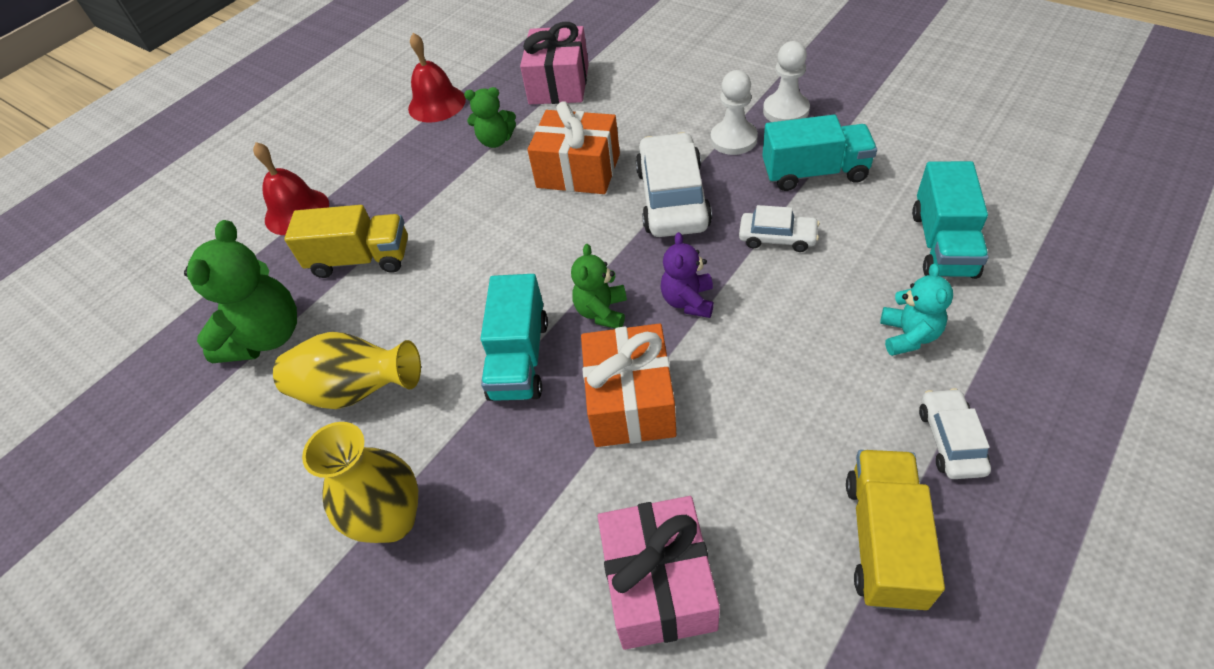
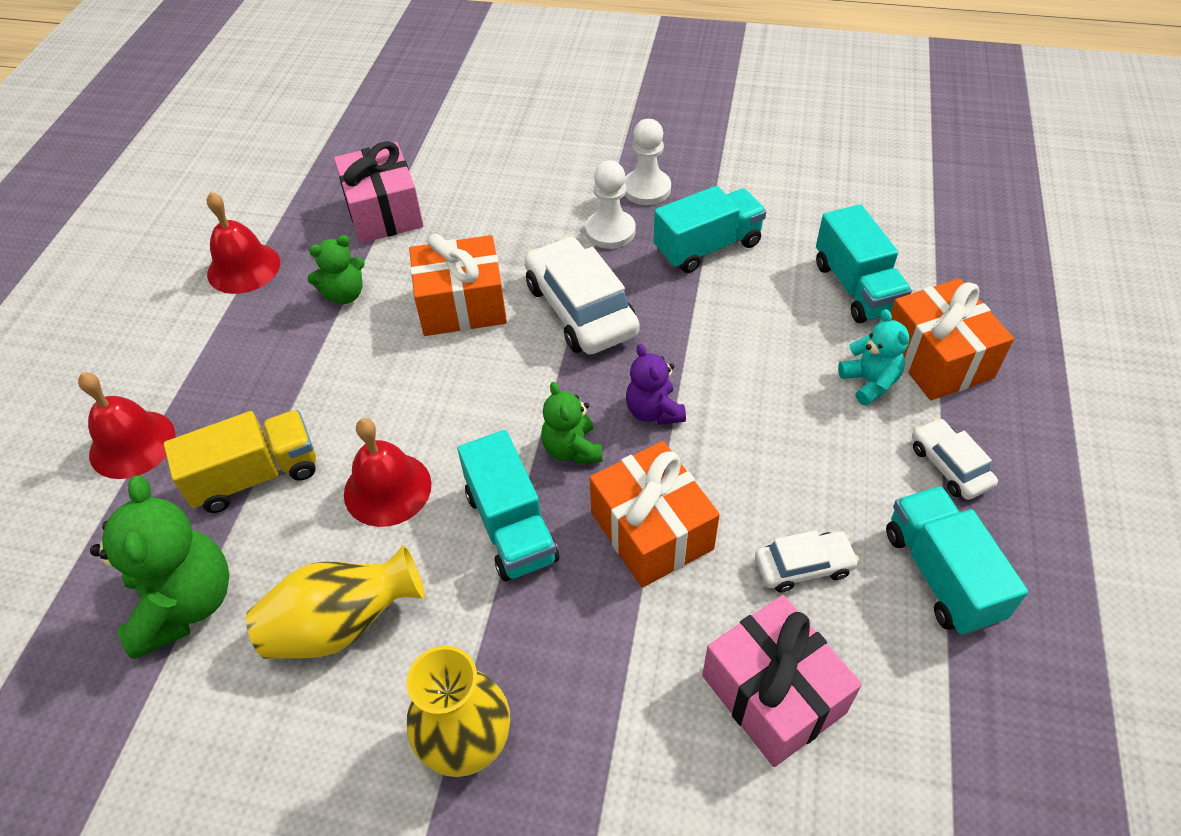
camera: 30 degrees left, 0 degrees up
(445, 298) = (387, 489): none -> red bell
(777, 238) = (706, 322): white car -> white car (803, 566)
(884, 541) = (941, 575): yellow truck -> turquoise truck
(993, 333) = (937, 358): none -> orange gift

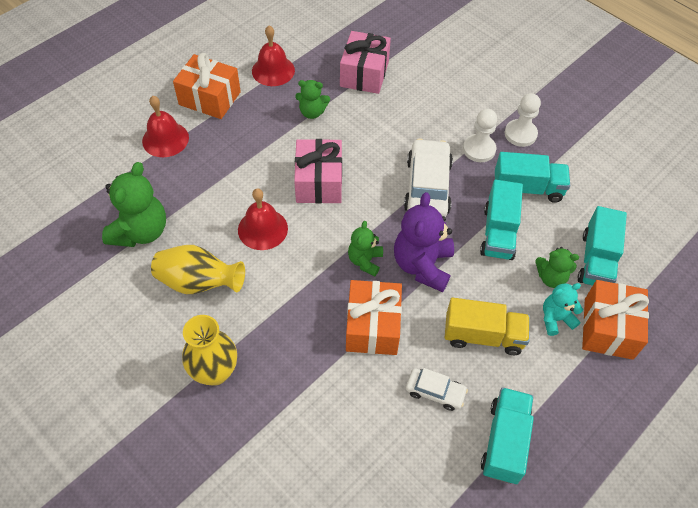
camera: 30 degrees right, 5 degrees up
(255, 476) = (208, 187): yellow truck -> yellow truck (483, 336)
(462, 305) = (367, 150): orange gift -> orange gift (209, 98)
(511, 526) = (306, 282): turquoise truck -> turquoise truck (498, 233)
(653, 411) = (422, 265): purple teddy bear -> purple teddy bear, size x1.74
(773, 694) = (369, 441): pink gift -> pink gift (319, 182)
(823, 336) = (551, 277): none -> green teddy bear
(869, 382) = (555, 319): turquoise teddy bear -> turquoise teddy bear turned 120 degrees counterclockwise
(949, 466) = (561, 390): white car -> none

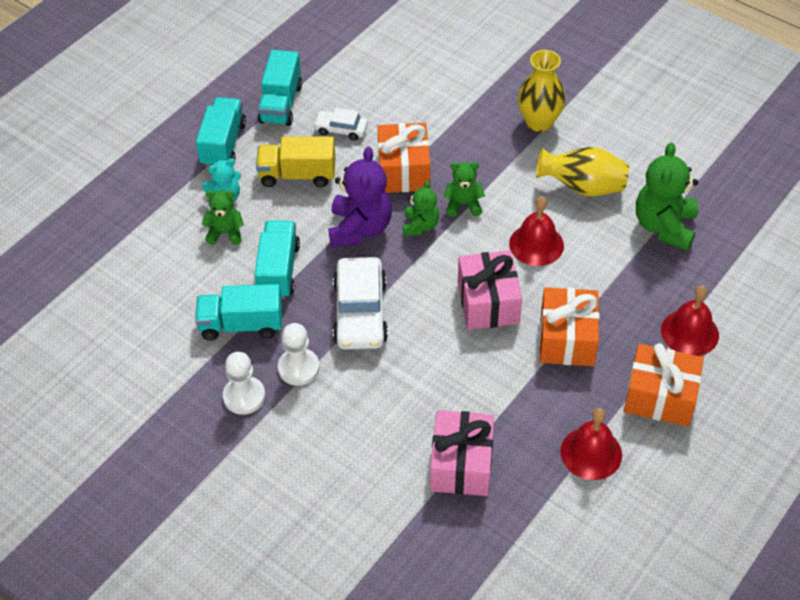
camera: 175 degrees right, 5 degrees down
(312, 112) = (519, 393): green teddy bear -> green teddy bear (463, 204)
(596, 260) = (174, 255): turquoise truck -> turquoise truck (223, 144)
(608, 328) = (175, 194): orange gift -> orange gift (567, 339)

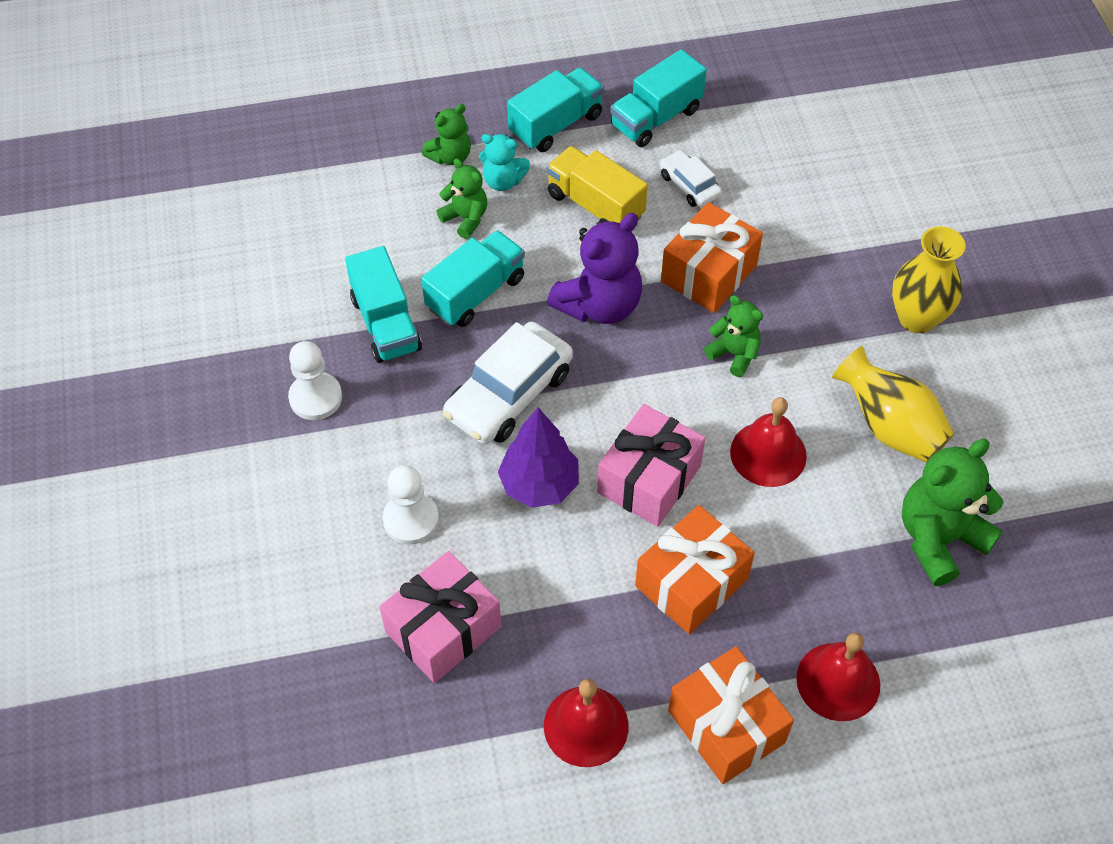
camera: 40 degrees right, 5 degrees up
(241, 325) = (385, 324): turquoise truck -> turquoise truck turned 150 degrees counterclockwise
(298, 368) = (393, 407): white pawn -> white pawn (411, 519)
(420, 226) = (664, 345): green teddy bear -> green teddy bear (450, 156)
(431, 349) = (539, 485): none -> purple tree

